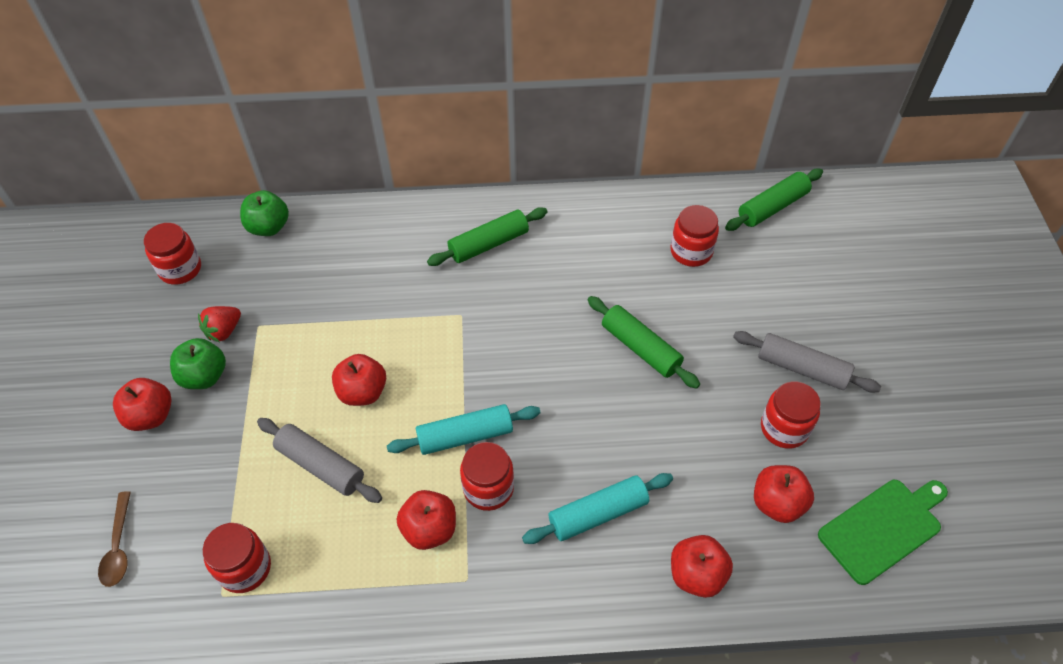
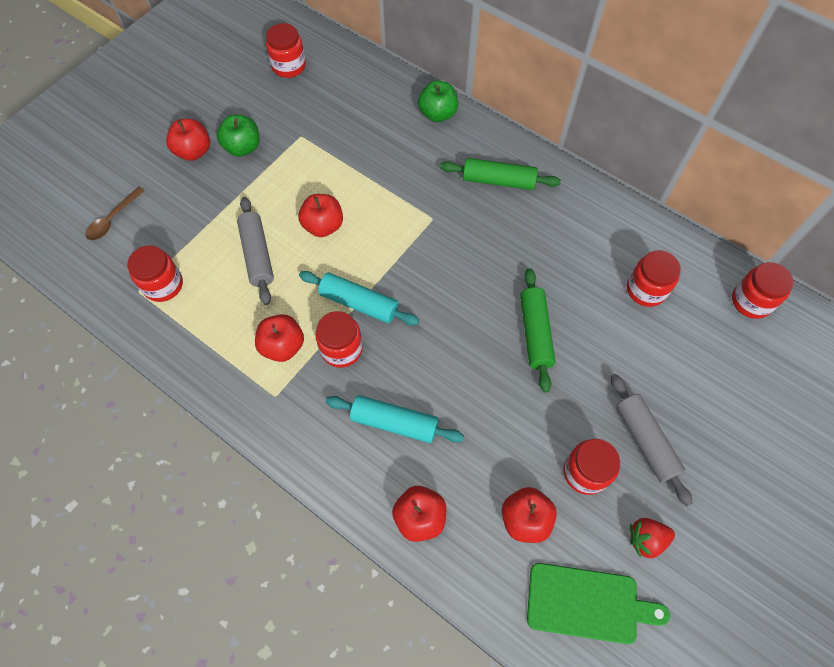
camera: 40 degrees right, 10 degrees up
(224, 331) = (278, 125): red strawberry -> red strawberry (646, 539)
(269, 227) = (365, 72): green apple -> green apple (437, 114)
(772, 207) = (751, 301): green rolling pin -> red jar

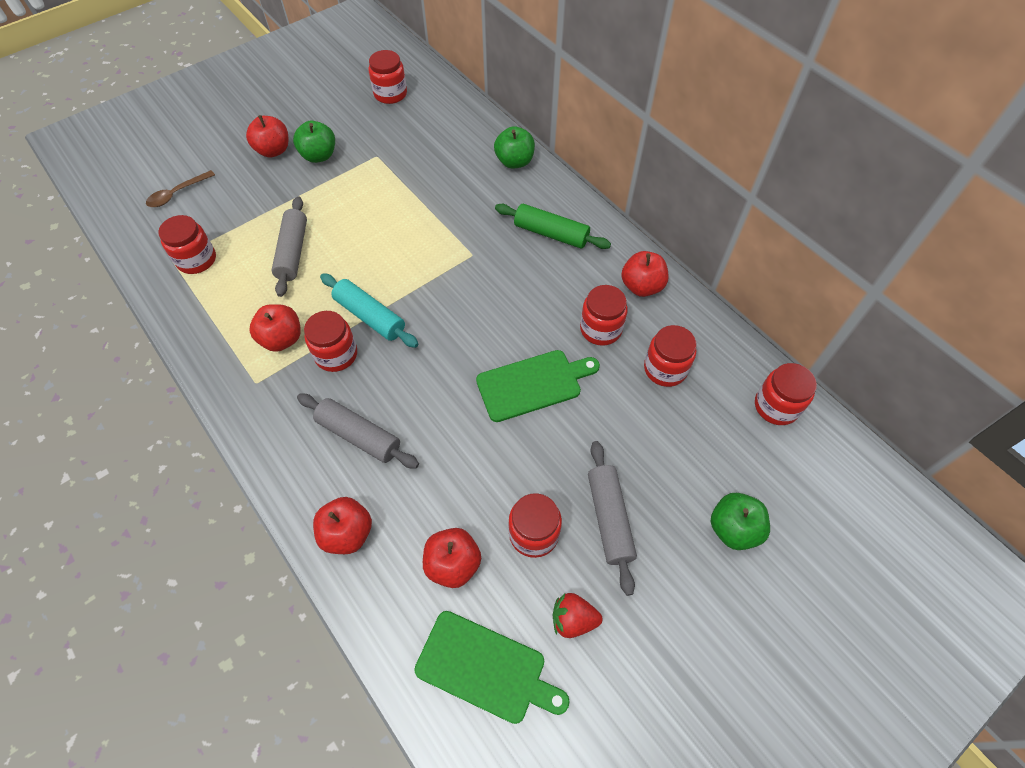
camera: 15 degrees right, 5 degrees down
(323, 226) = (365, 239): red apple -> red apple (641, 286)
(394, 422) = (359, 435): turquoise rolling pin -> grey rolling pin
(535, 333) = (533, 384): green rolling pin -> green cutting board
(576, 265) = (600, 329): none -> red jar
(751, 422) = (733, 529): none -> green apple

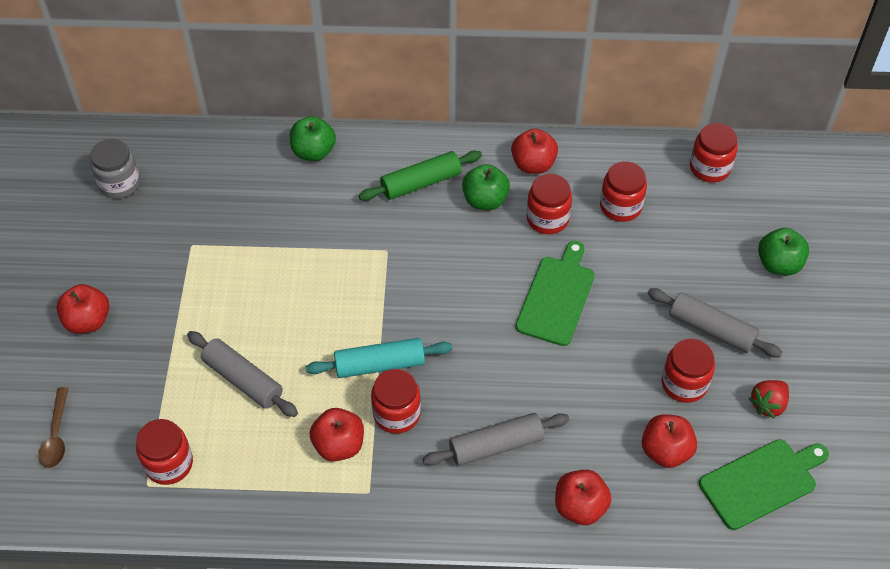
camera: 50 degrees left, 5 degrees down
(319, 156) = (139, 288): green apple -> green apple (485, 200)
(390, 94) = (119, 184): red jar -> grey jar

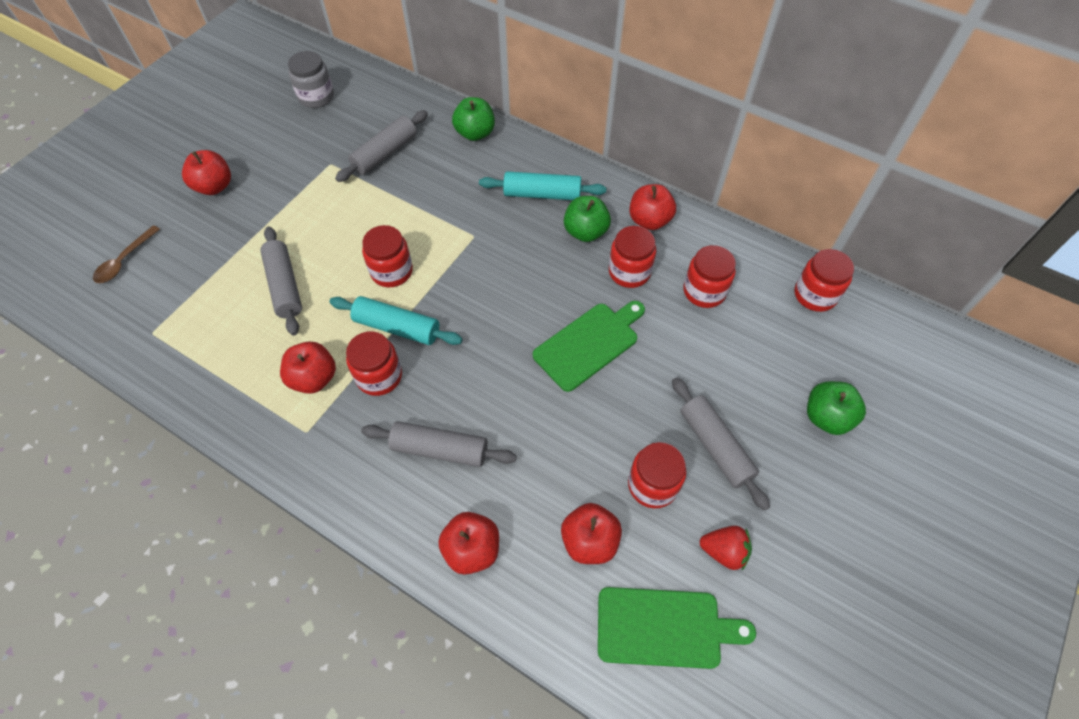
camera: 30 degrees right, 5 degrees up
(169, 464) = (180, 324): red jar -> red jar (391, 271)
(239, 210) = (385, 153): none -> grey rolling pin
(421, 183) = (542, 194): green rolling pin -> turquoise rolling pin
(768, 404) = (724, 551): red strawberry -> red strawberry turned 150 degrees counterclockwise

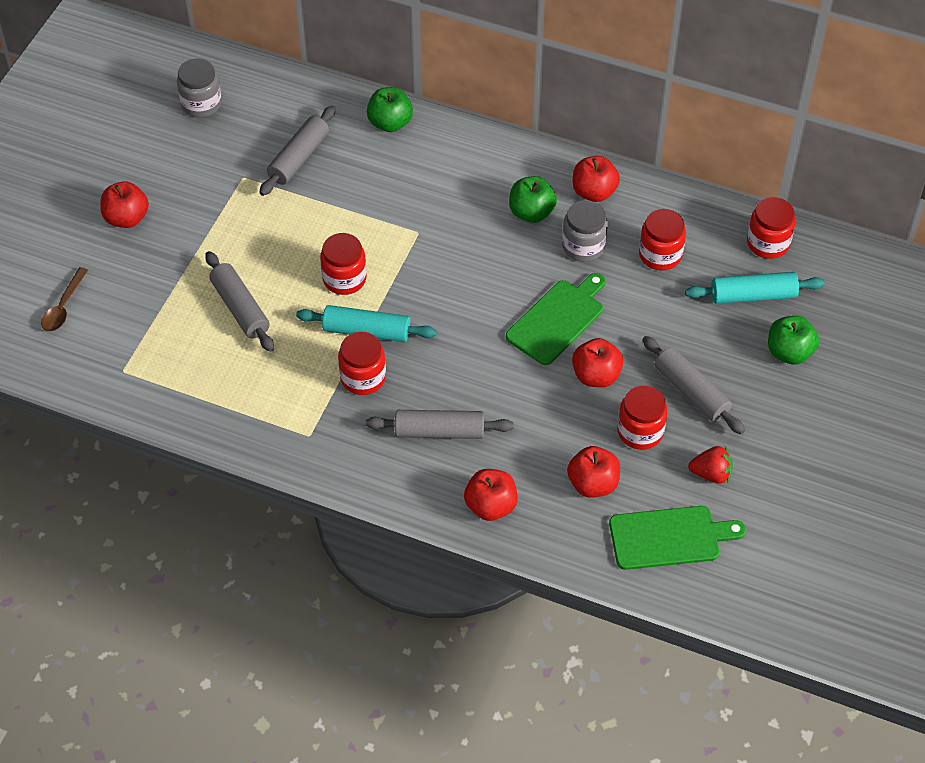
camera: 10 degrees left, 5 degrees down
(314, 378) = (300, 388): red apple -> red apple (596, 376)
(542, 194) = (478, 179): turquoise rolling pin -> turquoise rolling pin (753, 295)
(629, 272) = (583, 246): red jar -> grey jar

